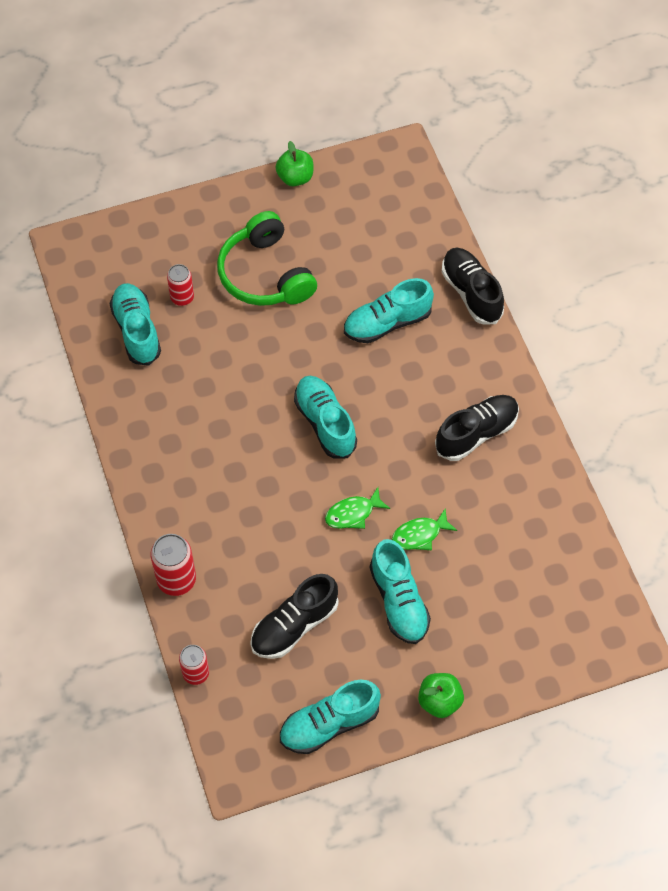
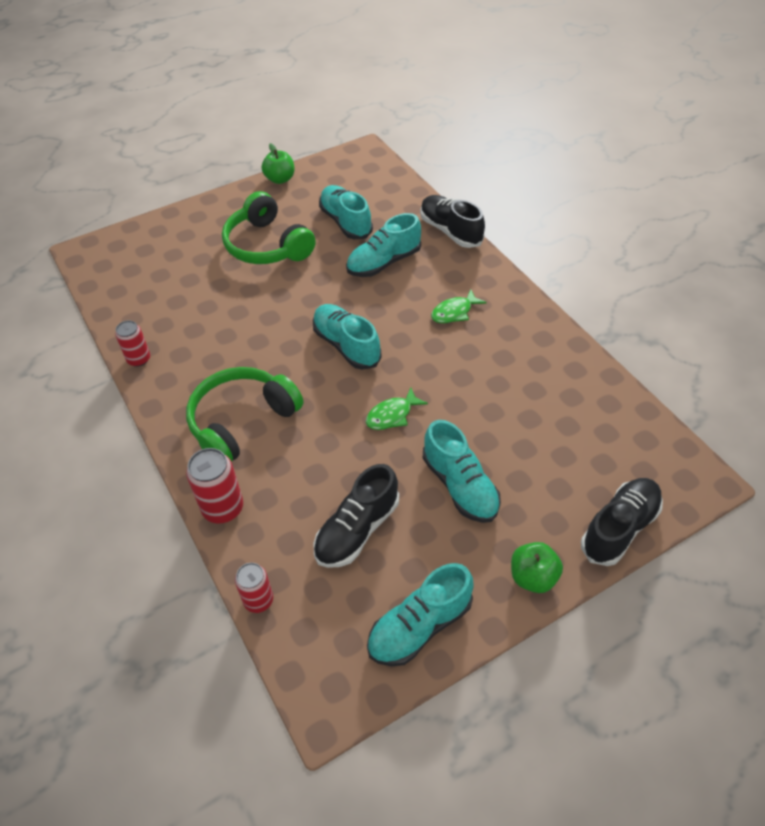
camera: 10 degrees left, 10 degrees down
(137, 331) = (155, 303): turquoise shoe -> turquoise shoe (346, 222)
(182, 297) = (195, 272): red can -> red can (139, 359)
(206, 492) = (242, 422): none -> green headphones
(419, 535) = (462, 422): green fish -> green fish (454, 312)
(476, 433) = (489, 330): black shoe -> black shoe (619, 528)

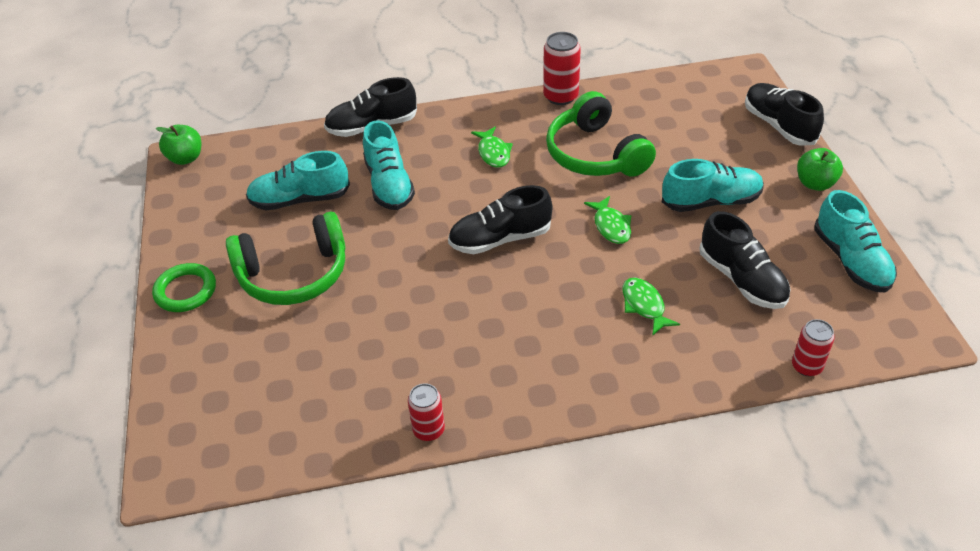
camera: 70 degrees left, 5 degrees down
(223, 508) = (688, 378): red can -> red can (560, 96)
(235, 202) = (185, 291): none -> green ring
(242, 422) = (574, 344): green headphones -> green headphones (595, 154)
(280, 179) = (172, 240): green apple -> green apple (185, 158)
(299, 460) = (644, 306): none -> green fish
(346, 345) = (500, 239): turquoise shoe -> black shoe

